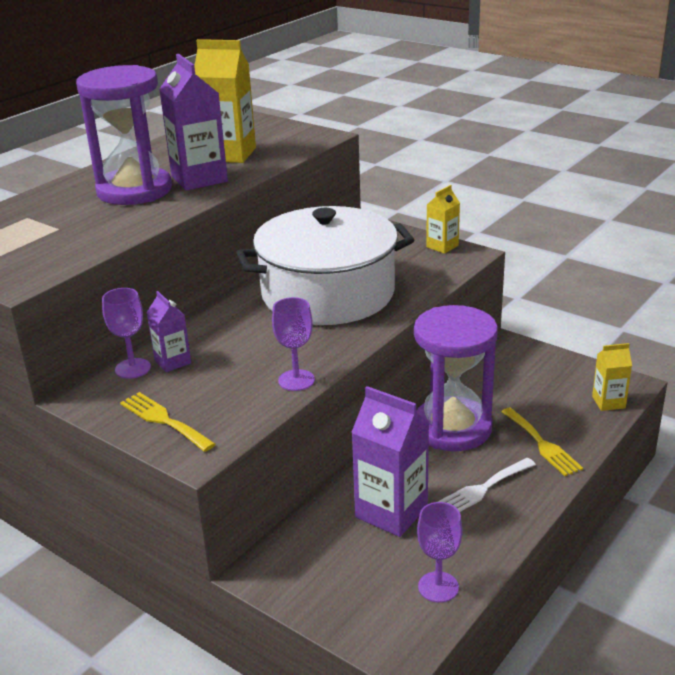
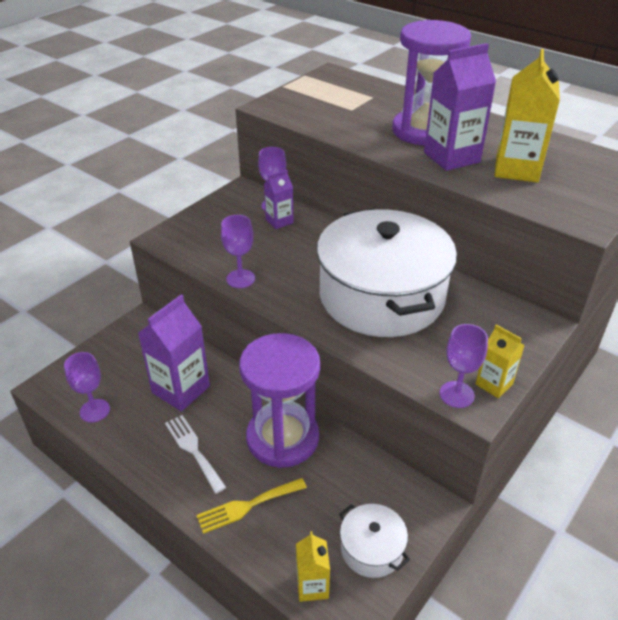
camera: 90 degrees right, 10 degrees up
(164, 420) = (206, 223): yellow fork -> none
(458, 261) = (457, 394): none -> purple goblet
(561, 374) = (372, 549): none -> white pot

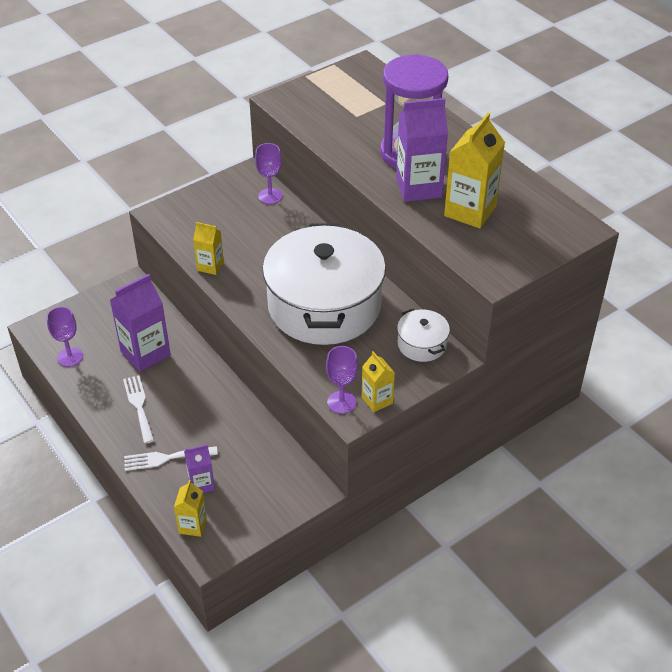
camera: 15 degrees right, 5 degrees up
(240, 279) = (210, 266): purple goblet -> yellow carton
(247, 506) = (166, 458): yellow fork -> white fork
(279, 221) = (268, 214): purple carton -> purple carton (201, 484)
(282, 438) = (214, 411): purple hourglass -> none
(372, 549) = (249, 511): white pot -> white pot (422, 344)

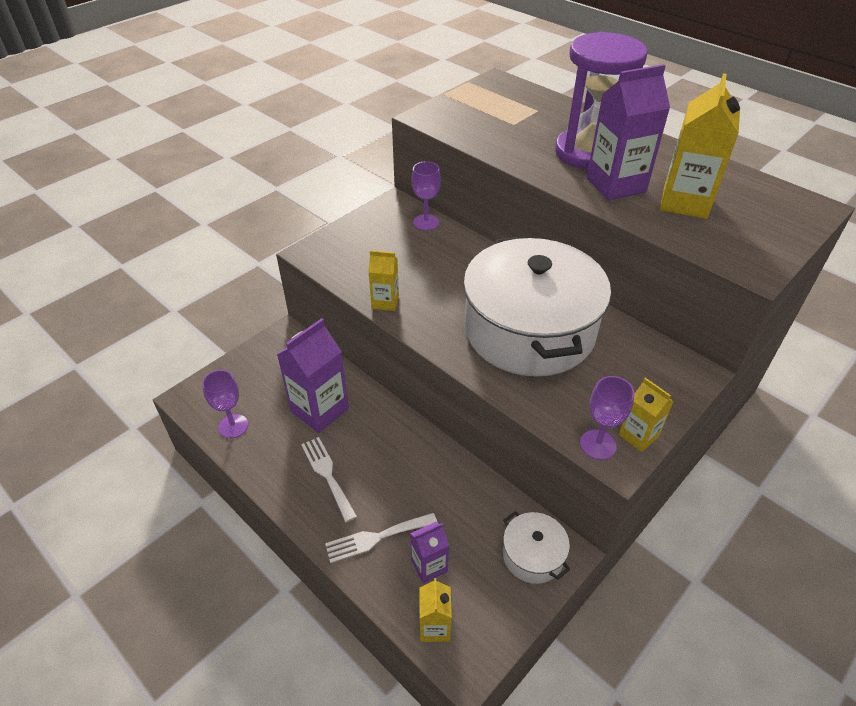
camera: 10 degrees left, 0 degrees up
(422, 344) = (657, 360): white pot -> white pot (533, 555)

